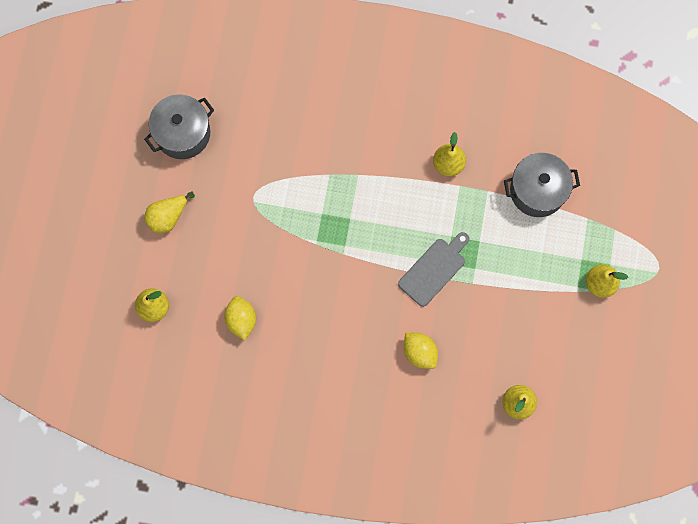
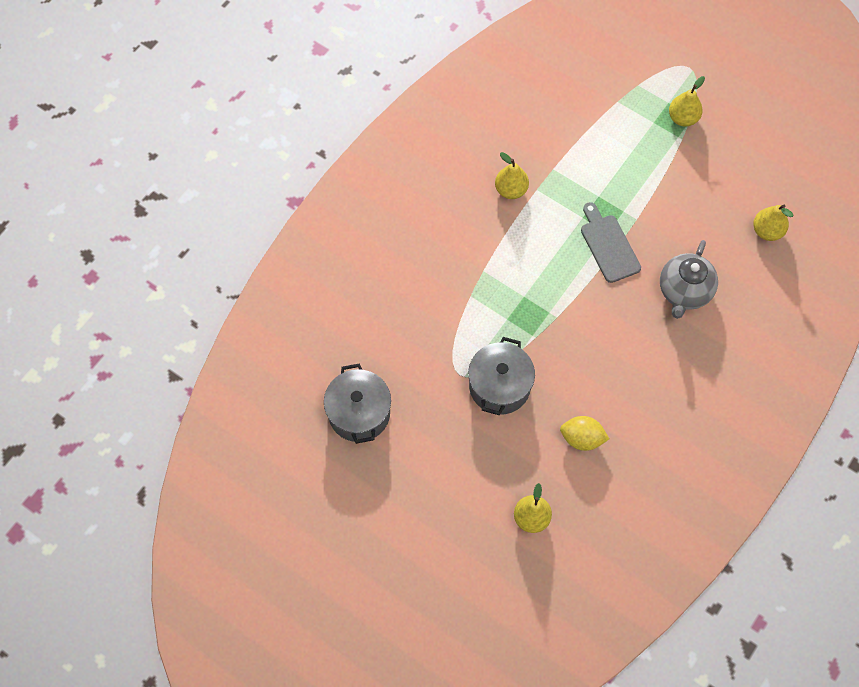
camera: 65 degrees left, 10 degrees down
(168, 217) = (441, 464): yellow pear -> none
(419, 352) = (684, 292): yellow lemon -> grey teapot
(537, 191) = (572, 129): grey pot -> grey pot (499, 386)

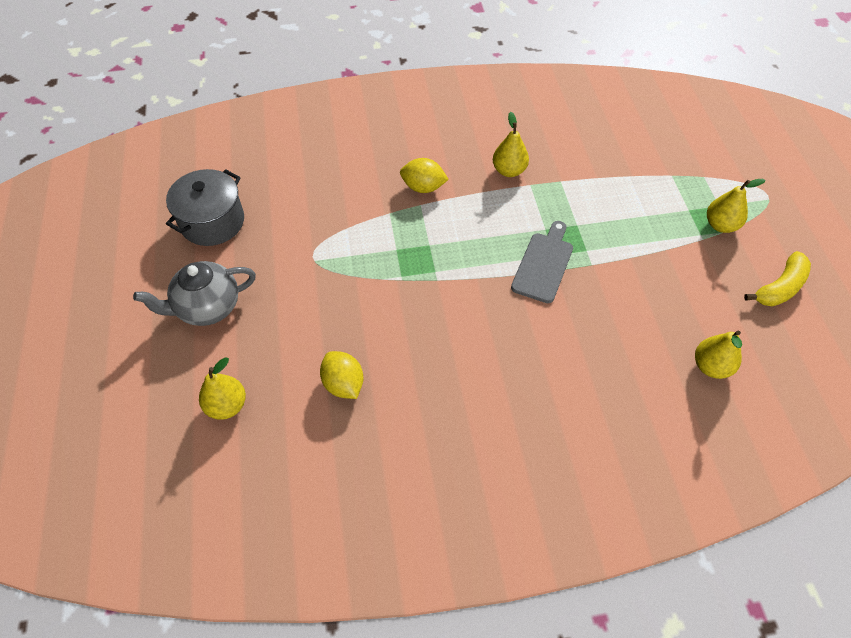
camera: 45 degrees right, 10 degrees down
(469, 255) = (423, 187): none -> yellow lemon
(499, 386) = (330, 289): grey pot -> none
(684, 292) = (571, 350): grey teapot -> grey teapot (207, 308)
(756, 138) = (779, 288): none -> yellow banana

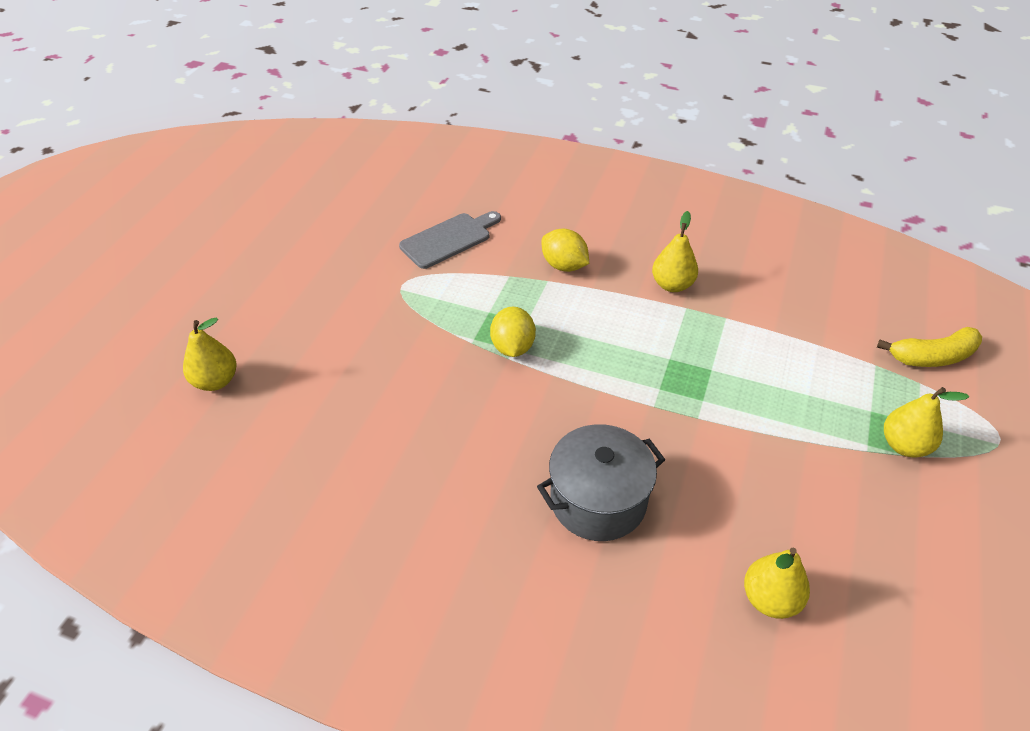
camera: 30 degrees right, 10 degrees down
(207, 308) = (270, 289): grey teapot -> none
(212, 222) = (336, 219): grey pot -> grey pot (598, 501)
(343, 384) = (335, 413): yellow lemon -> yellow lemon (512, 347)
(544, 264) = (640, 393): grey cutting board -> grey cutting board (449, 239)
(779, 288) = (939, 553): yellow banana -> yellow banana (932, 357)

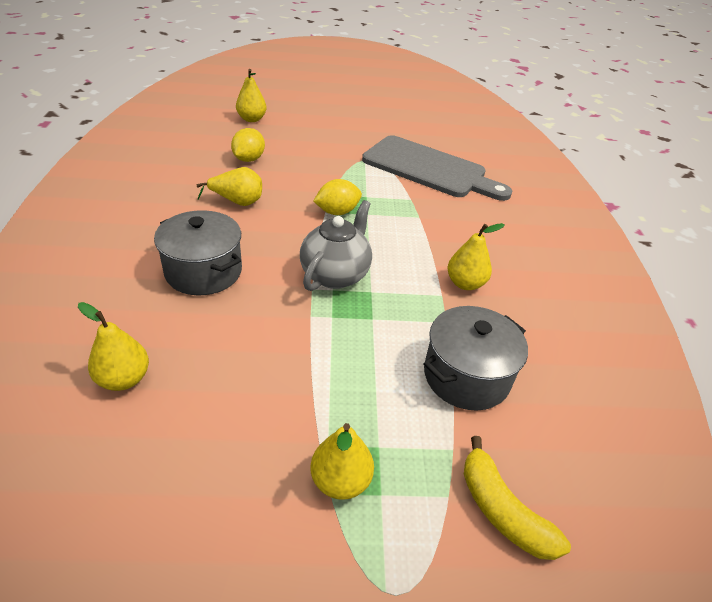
camera: 65 degrees right, 5 degrees down
(449, 239) = (429, 169): grey cutting board -> grey cutting board, size x1.76
(453, 441) = (237, 202): none -> yellow pear
(564, 266) = (442, 222): yellow lemon -> yellow lemon (249, 159)
(633, 379) = (335, 274): none -> grey teapot
(796, 328) = (466, 376): none -> grey pot

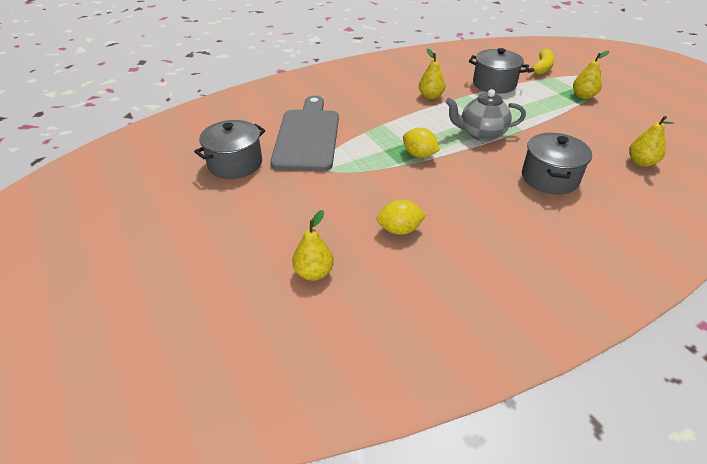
camera: 115 degrees left, 0 degrees up
(237, 202) = (467, 202): yellow pear -> none
(411, 129) = (235, 164): none -> grey pot

